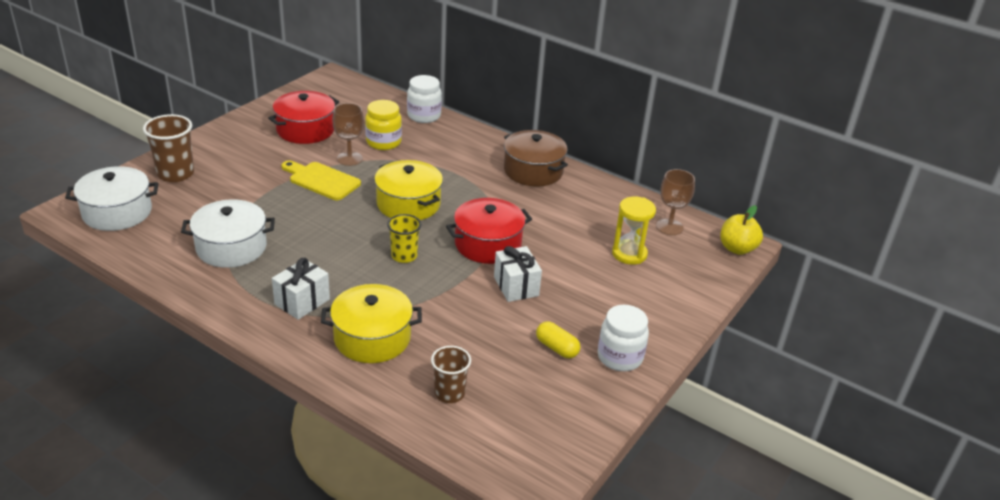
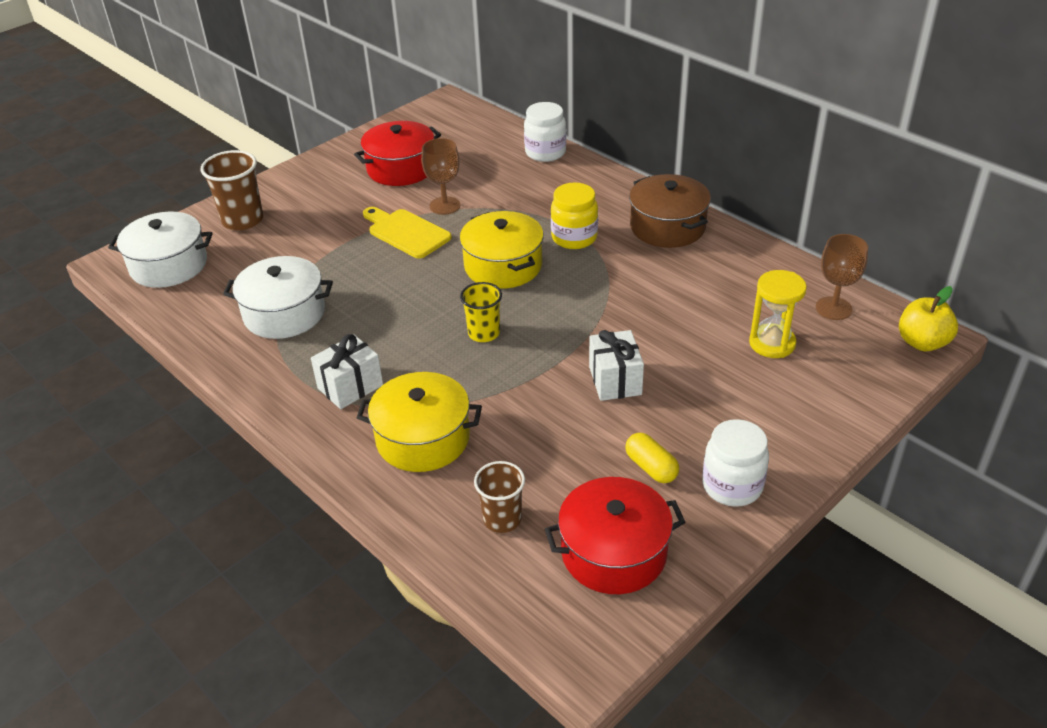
camera: 15 degrees right, 5 degrees up
(383, 142) = (489, 186): yellow jar -> yellow jar (574, 238)
(488, 244) = (590, 322): red pot -> red pot (613, 552)

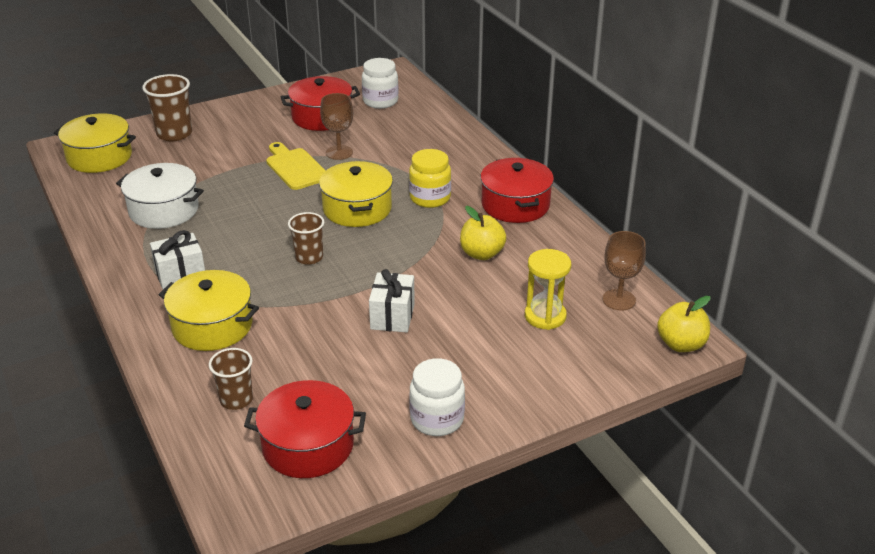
camera: 15 degrees right, 5 degrees down
(169, 265) = (99, 157): white pot -> yellow pot
(484, 333) = (309, 257): yellow cup -> brown cup
(545, 152) = (449, 126): white jar -> white jar (380, 101)
(651, 467) = (379, 389): yellow capsule -> none
(666, 288) = (482, 254): none -> yellow apple
(667, 227) = (515, 205): brown pot -> red pot

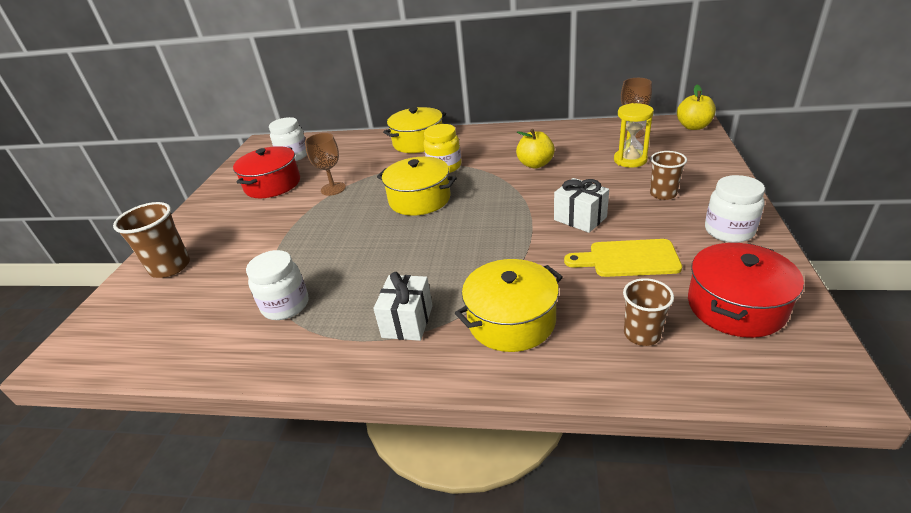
camera: 50 degrees left, 0 degrees up
(99, 157) = (127, 329): yellow pot -> yellow pot (418, 142)
(164, 210) = (286, 305): white pot -> white jar
(295, 167) = (324, 213): yellow cutting board -> yellow cutting board (628, 259)
(309, 257) = (460, 238): brown cup -> brown cup (663, 194)
(515, 205) = (491, 139): red pot -> none

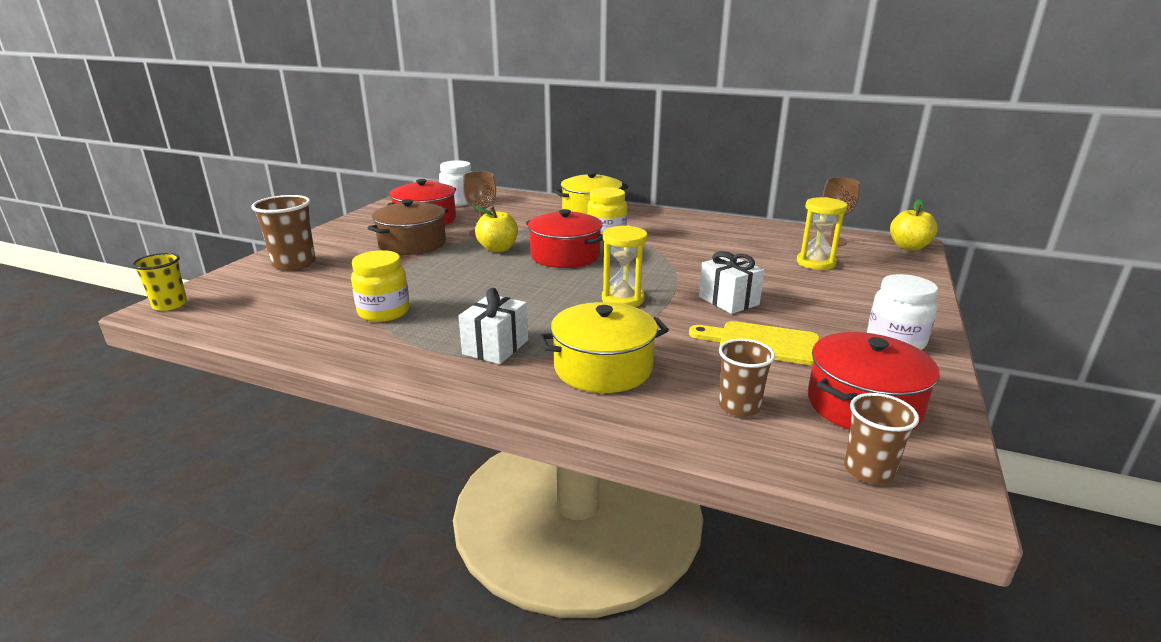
camera: 10 degrees right, 10 degrees down
(67, 349) = (170, 305): none -> yellow cup
(274, 216) = (412, 244): none -> brown pot
(286, 305) = (384, 312): white jar -> yellow jar
(419, 199) = (565, 256): yellow pot -> red pot
(492, 238) = (622, 299): none -> yellow hourglass
(535, 164) = (706, 249): yellow apple -> yellow apple (498, 249)
(663, 194) = (836, 297): brown cup -> brown cup (868, 470)

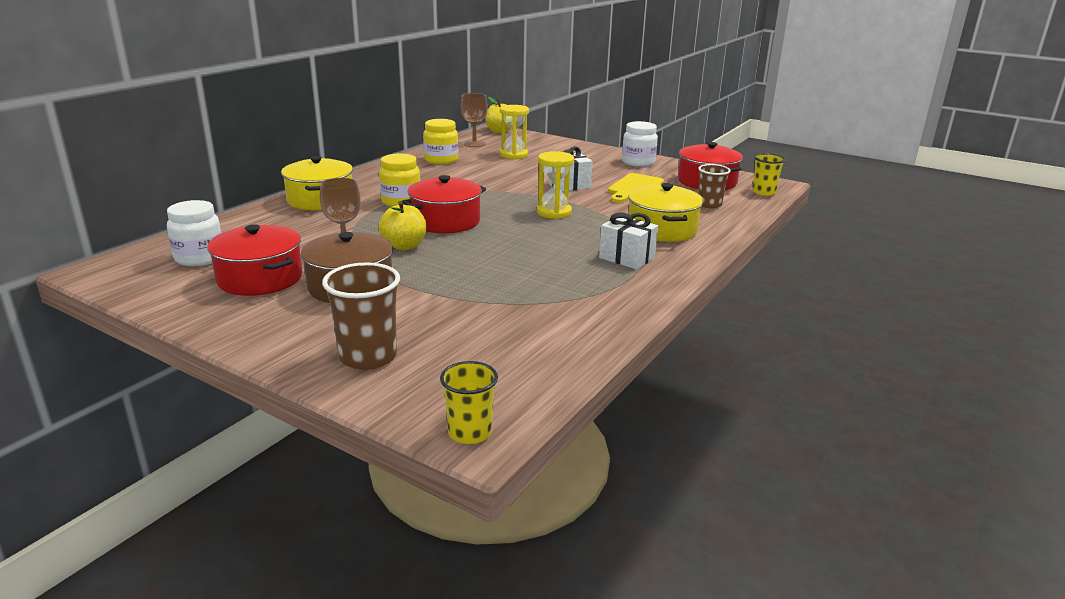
camera: 80 degrees left, 0 degrees up
(384, 312) = (545, 299): yellow jar -> yellow jar (441, 160)
(868, 470) = (764, 192): brown cup -> yellow cup

